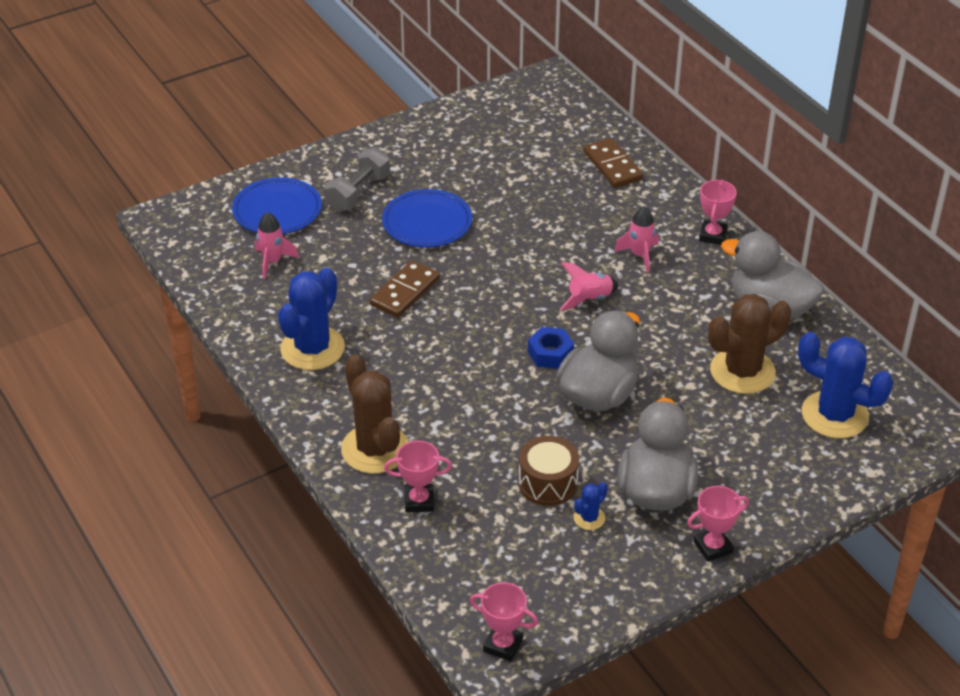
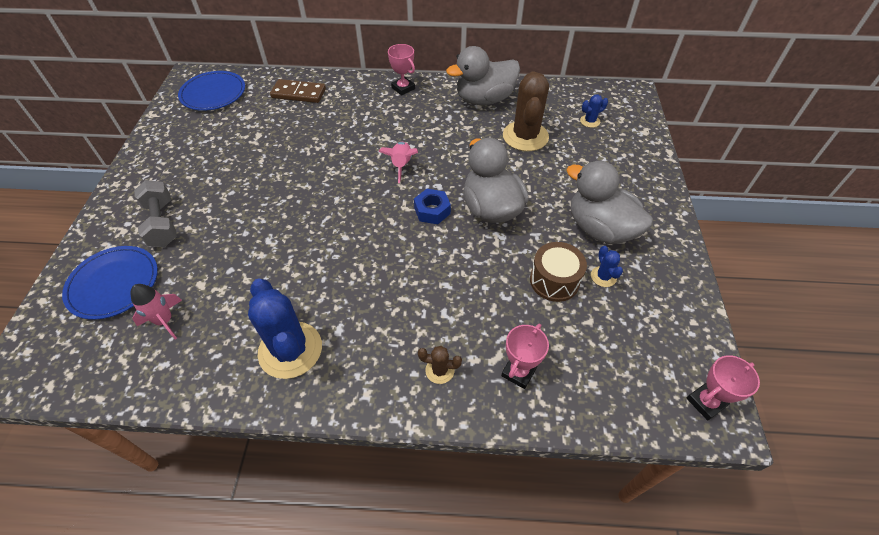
camera: 55 degrees left, 10 degrees up
(375, 449) = (439, 370): brown cactus -> brown cactus, size x0.45
(405, 292) = (293, 254): brown domino -> none
(427, 222) = (239, 203): blue plate -> blue plate (213, 93)
(640, 255) = (387, 124): pink rocket -> none
(713, 547) = (667, 229): pink trophy -> none
(834, 415) = (590, 121): blue cactus -> blue cactus, size x0.45

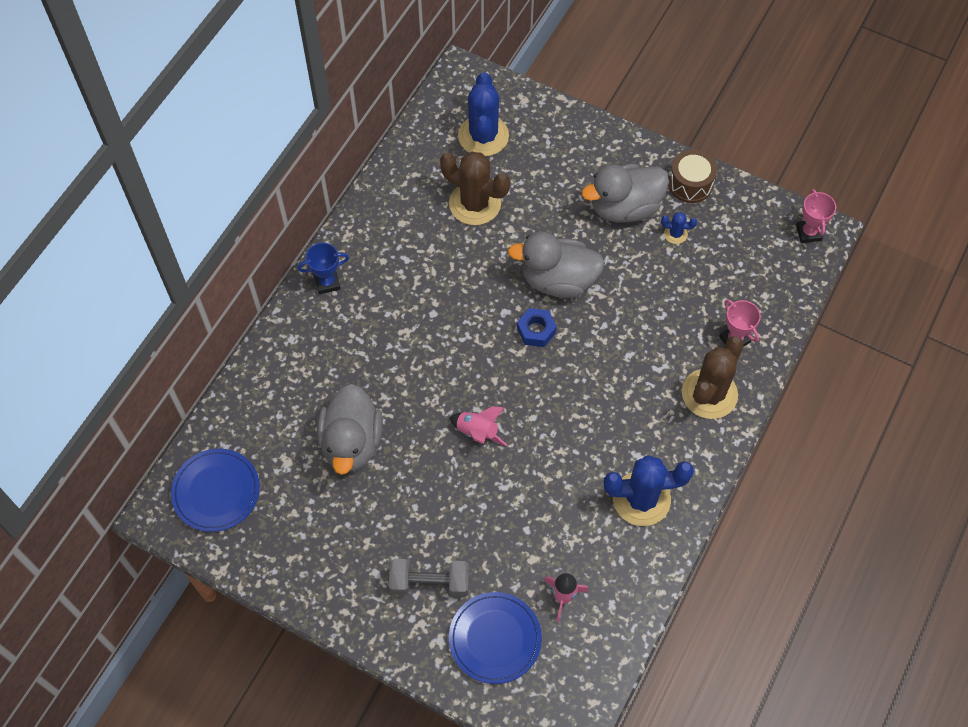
camera: 65 degrees left, 10 degrees up
(298, 93) = (273, 395): brown domino -> none
(401, 165) = (458, 333): pink rocket -> pink rocket (477, 432)
(403, 88) = (327, 283): pink trophy -> blue trophy
(439, 370) = (709, 394): brown cactus -> brown cactus, size x2.24
(484, 99) = (394, 212): grey duck -> grey duck (351, 443)
(554, 280) = (662, 271): brown drum -> brown drum (690, 184)
(590, 121) = (483, 136): blue cactus -> blue cactus, size x2.24

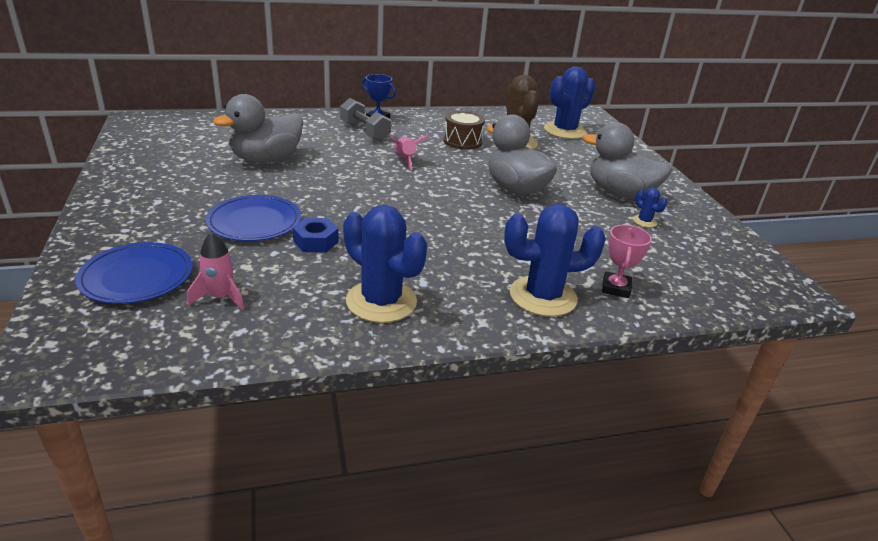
camera: 45 degrees right, 30 degrees down
(216, 491) = (171, 130): blue plate -> blue plate (254, 222)
(430, 583) = (170, 226): grey dumbbell -> grey dumbbell (365, 132)
(477, 432) = (339, 200): pink rocket -> pink rocket (405, 160)
(536, 330) = (461, 194): blue nut -> blue nut (316, 241)
(690, 184) = (693, 212): brown drum -> brown drum (462, 141)
(709, 394) = (543, 296): brown cactus -> blue cactus
(808, 233) = (781, 286): pink trophy -> none

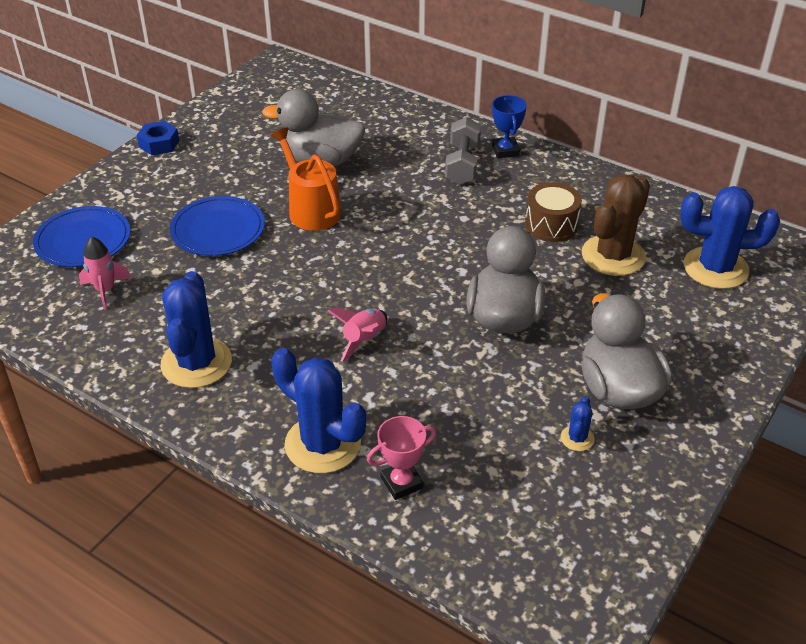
camera: 50 degrees right, 10 degrees up
(307, 185) = (311, 210): none -> orange watering can
(316, 241) = (233, 276): blue nut -> blue nut (159, 144)
(405, 160) = (445, 222): pink rocket -> pink rocket (364, 340)

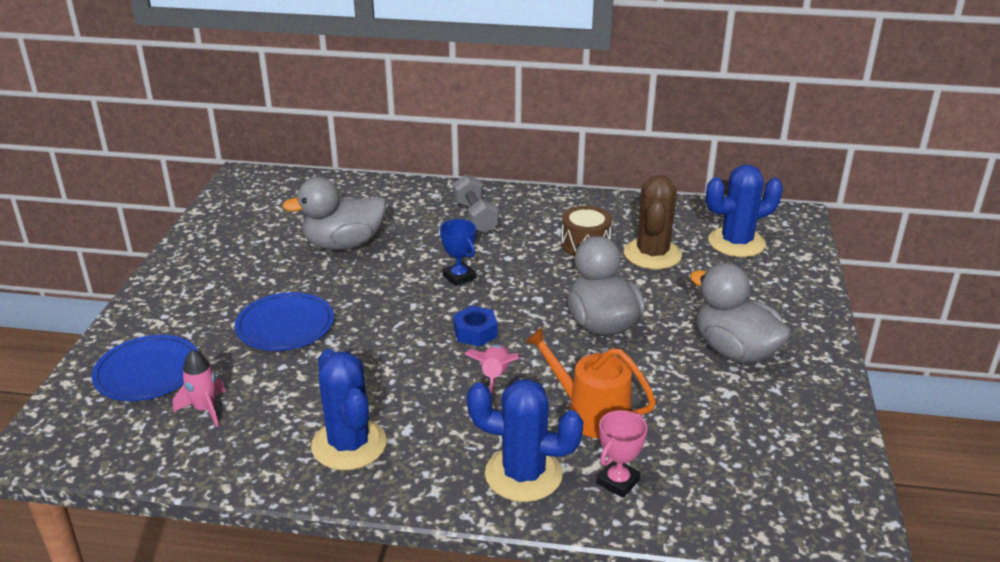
camera: 25 degrees left, 10 degrees down
(159, 144) = (169, 268): blue nut -> blue nut (475, 332)
(311, 210) = (365, 286): orange watering can -> orange watering can (591, 414)
(505, 151) = (503, 199): blue trophy -> blue trophy (459, 277)
(577, 438) = (733, 398): blue cactus -> none

